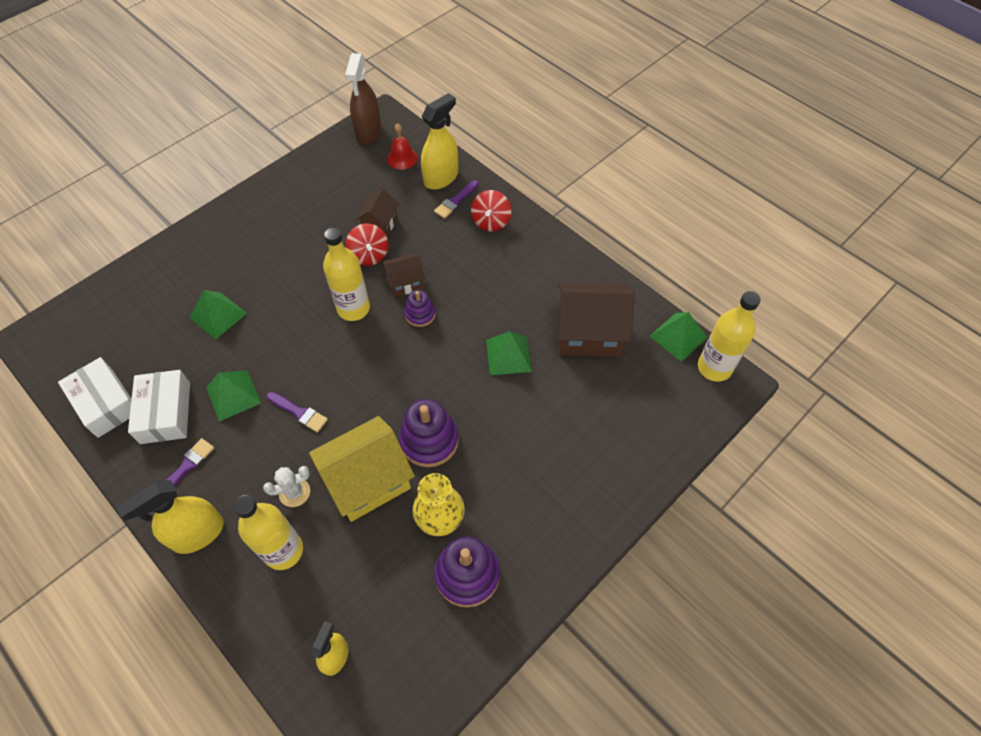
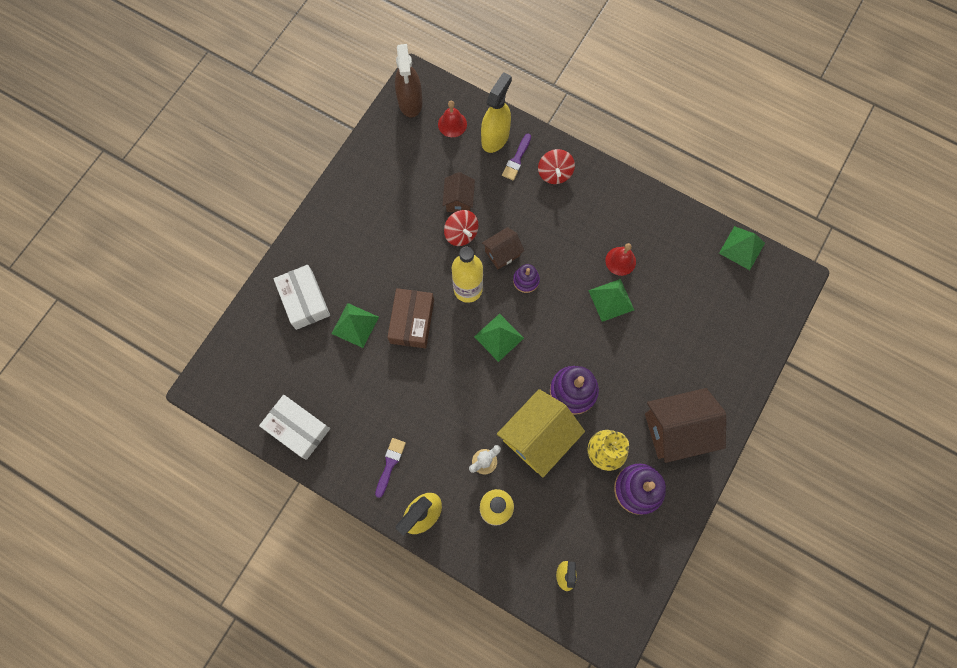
camera: 15 degrees left, 15 degrees up
(165, 412) = (351, 423): white box -> white box (304, 300)
(233, 395) = (400, 394): green pyramid -> green pyramid (498, 337)
(279, 326) = (412, 321): none -> brown box
(299, 412) = (461, 394): purple brush -> none
(533, 319) = (620, 261): none -> red bell
(588, 334) = (669, 263): brown house -> brown house (676, 430)
(714, 367) = (777, 269): yellow bottle -> none

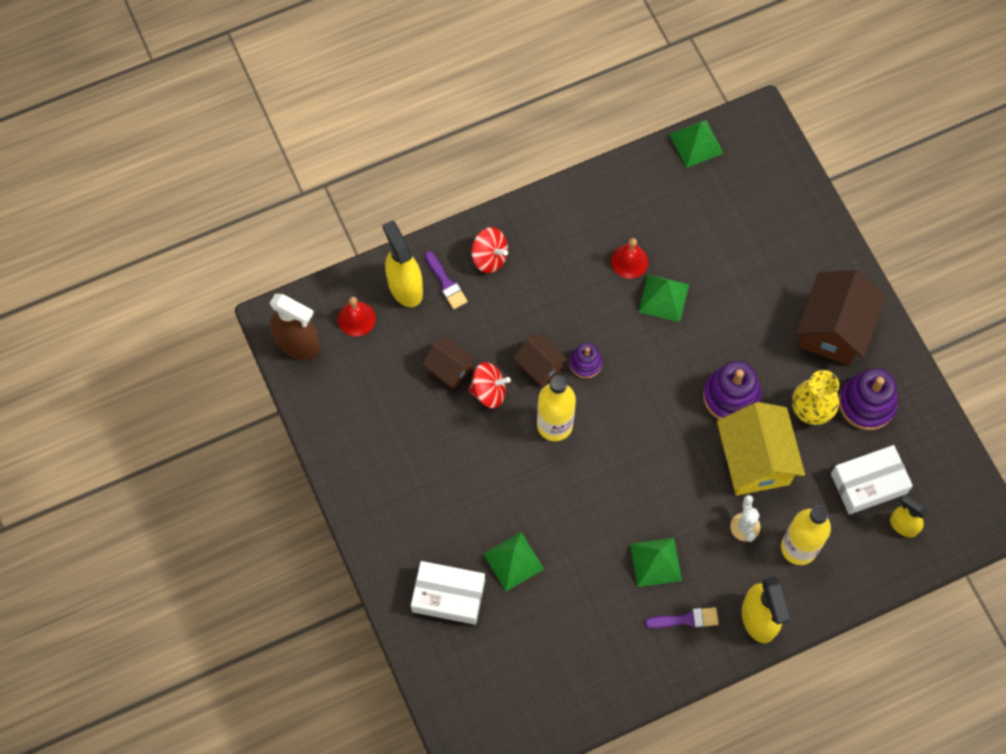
camera: 55 degrees left, 5 degrees down
(298, 428) = (586, 688): white box -> white box (868, 483)
(390, 464) = (686, 619): purple brush -> purple brush turned 120 degrees clockwise
(412, 321) = (550, 502): brown box -> none
(498, 337) = (627, 429): green pyramid -> green pyramid (655, 562)
(502, 253) = (540, 366): brown house -> brown house turned 45 degrees counterclockwise

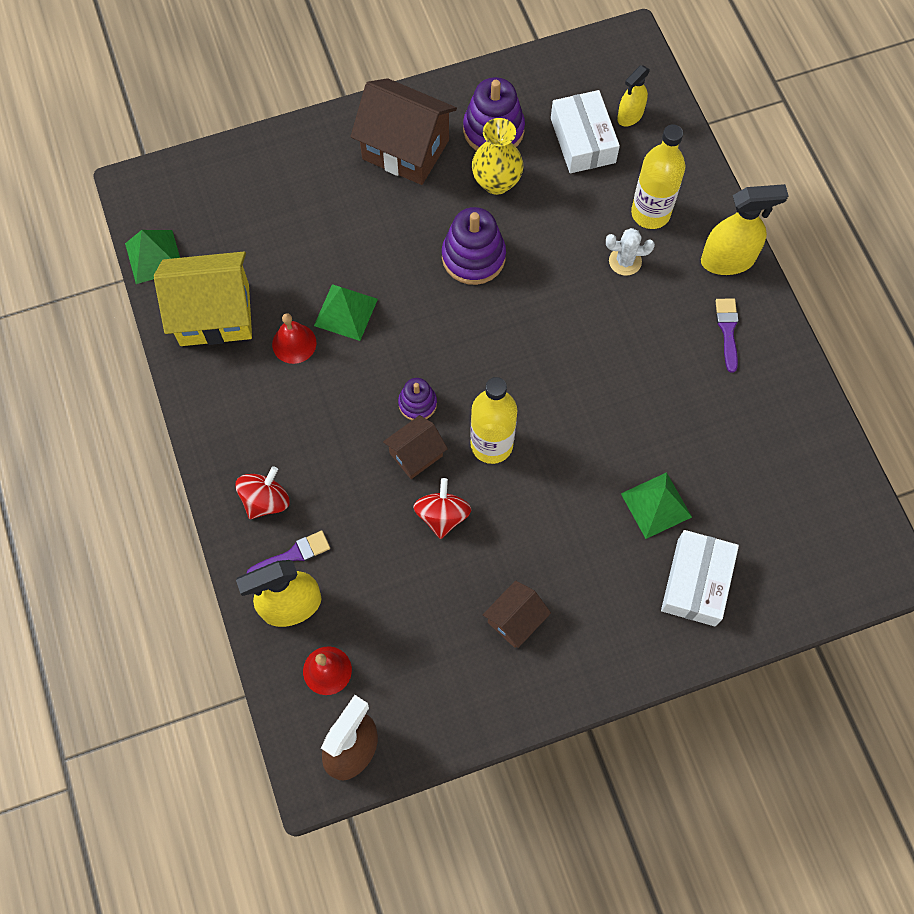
camera: 85 degrees left, 0 degrees up
(449, 369) = (409, 559): brown house -> brown house (515, 620)
(655, 562) = (662, 354): green pyramid -> none
(755, 460) = (550, 243): yellow house -> yellow house (214, 314)

